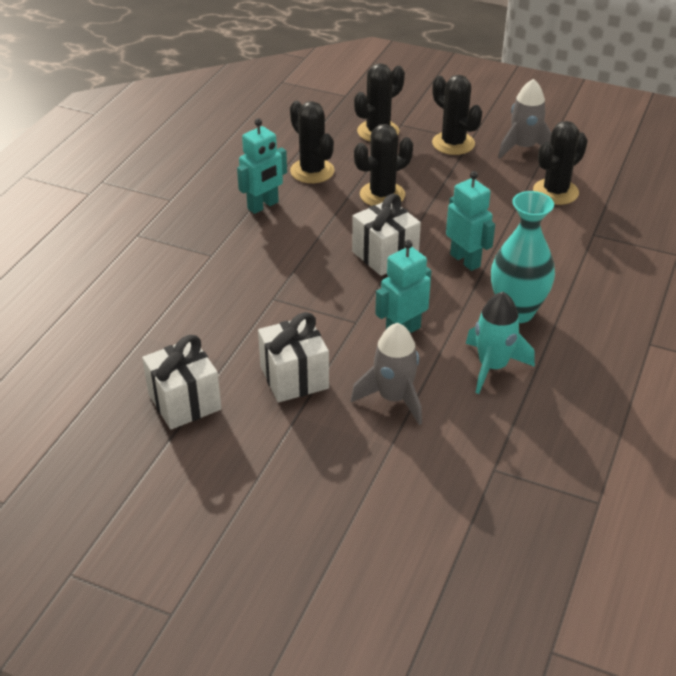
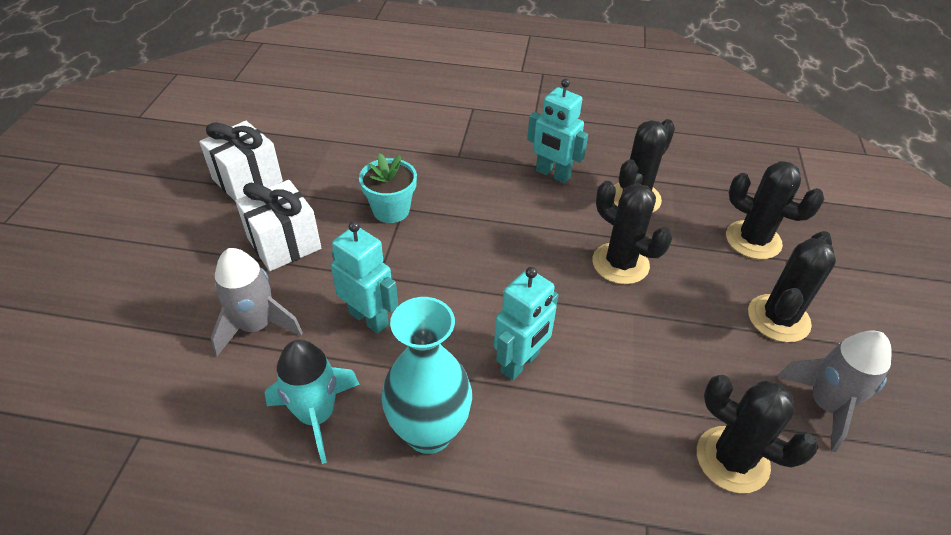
camera: 75 degrees right, 5 degrees up
(273, 305) = (391, 210): none -> turquoise flower pot
(385, 255) = (503, 283): white gift -> none

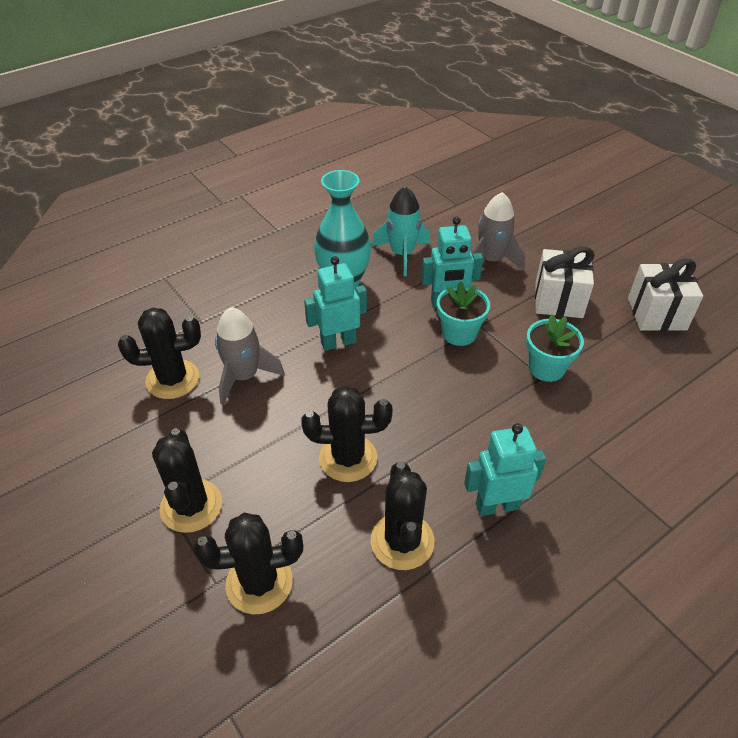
camera: 135 degrees right, 0 degrees up
(406, 283) = (459, 333): none -> turquoise flower pot
(520, 363) = (338, 342): turquoise robot -> turquoise robot turned 75 degrees clockwise
(826, 405) = (125, 457): grey rocket -> grey rocket (244, 376)

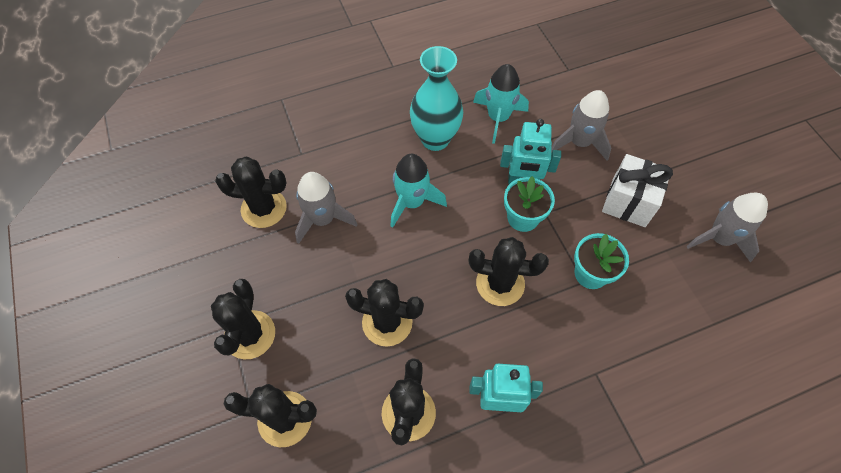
camera: 15 degrees right, 15 degrees up
(338, 342) = (412, 202): turquoise robot -> turquoise rocket
(457, 396) = (500, 283): none -> black cactus
(656, 314) = (719, 239): white gift -> grey rocket

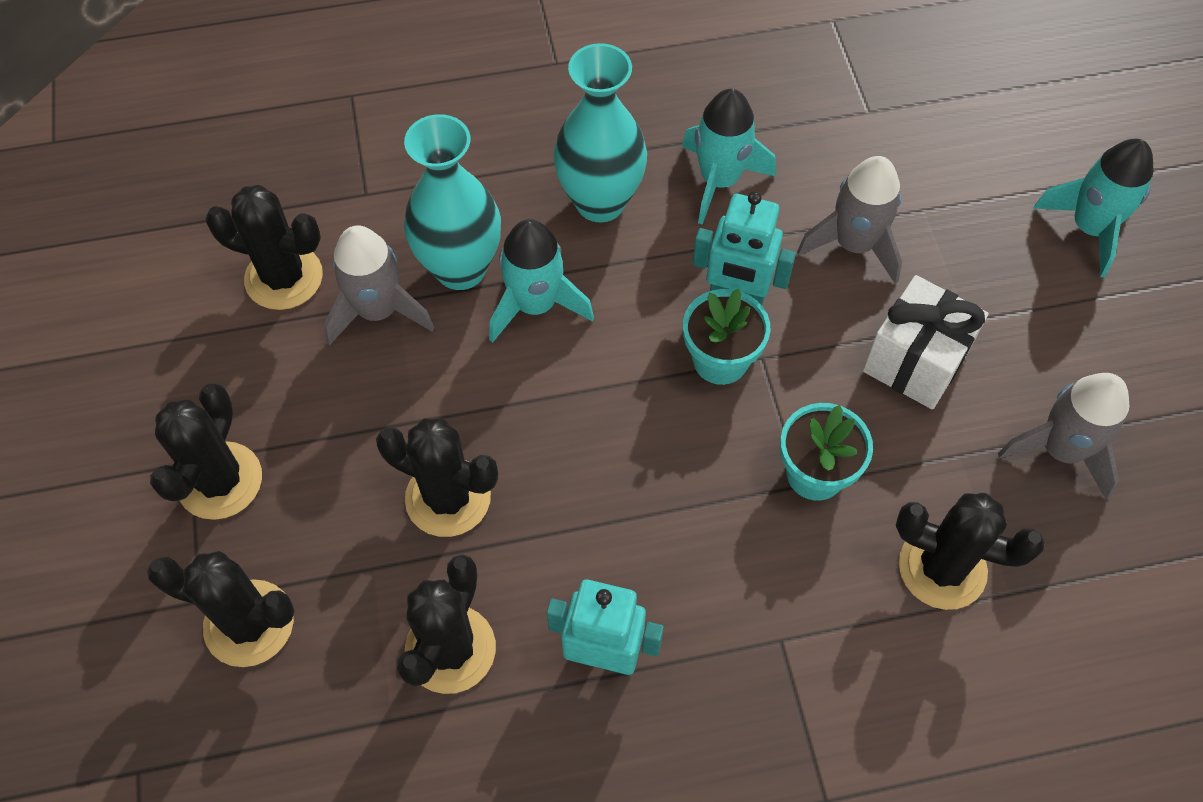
camera: 10 degrees right, 0 degrees up
(365, 188) = (460, 268): none -> turquoise vase
(500, 283) = (653, 465): black cactus -> black cactus (942, 568)
(701, 116) = (1089, 228): none -> turquoise rocket

